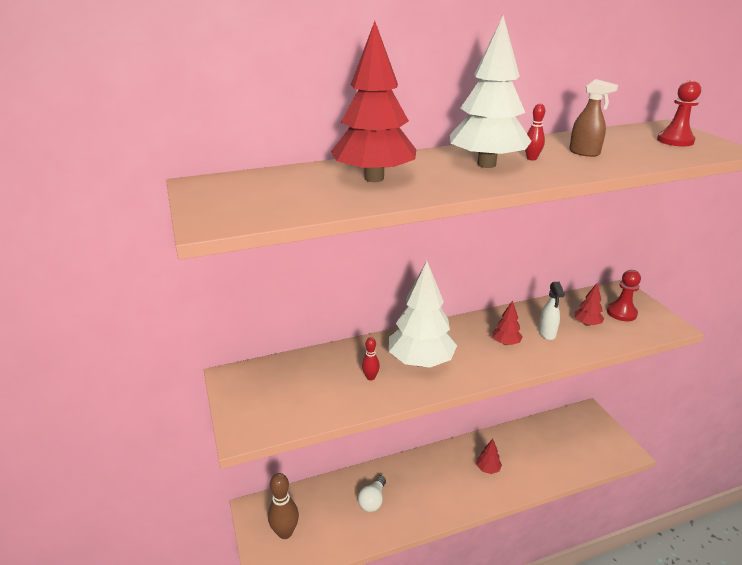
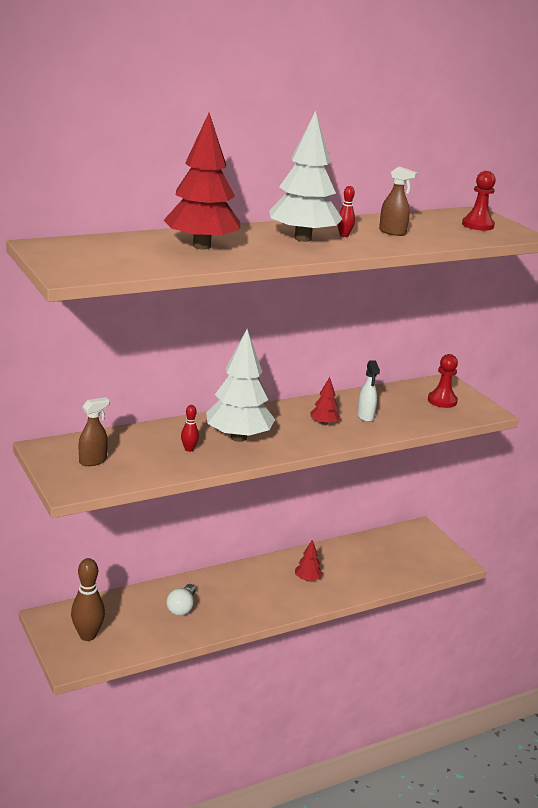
camera: 10 degrees left, 5 degrees down
(274, 393) = (93, 461): none -> brown spray bottle
(587, 324) = (406, 409): red tree -> none

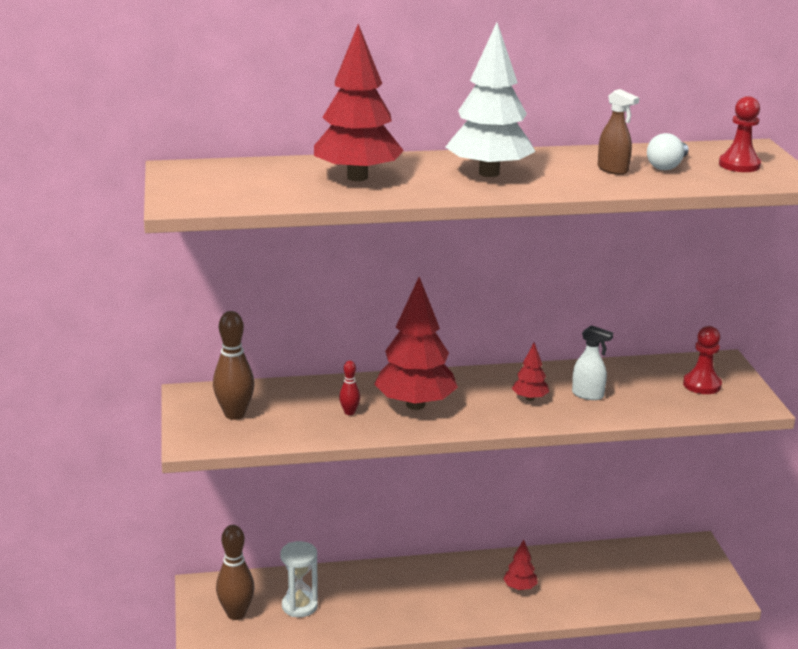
camera: 20 degrees right, 0 degrees up
(93, 461) = (234, 414): brown spray bottle -> brown bowling pin
(139, 620) = (299, 606): none -> white hourglass
(182, 608) = (355, 599): white light bulb -> white light bulb (667, 166)
(238, 438) = (415, 405): white tree -> red tree
(344, 235) = (545, 171): red bowling pin -> none
(365, 416) = (588, 395): white spray bottle -> white spray bottle turned 75 degrees counterclockwise

